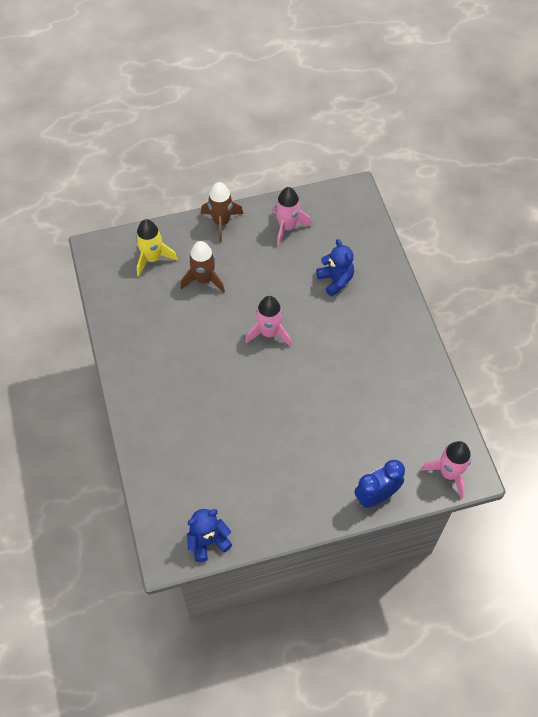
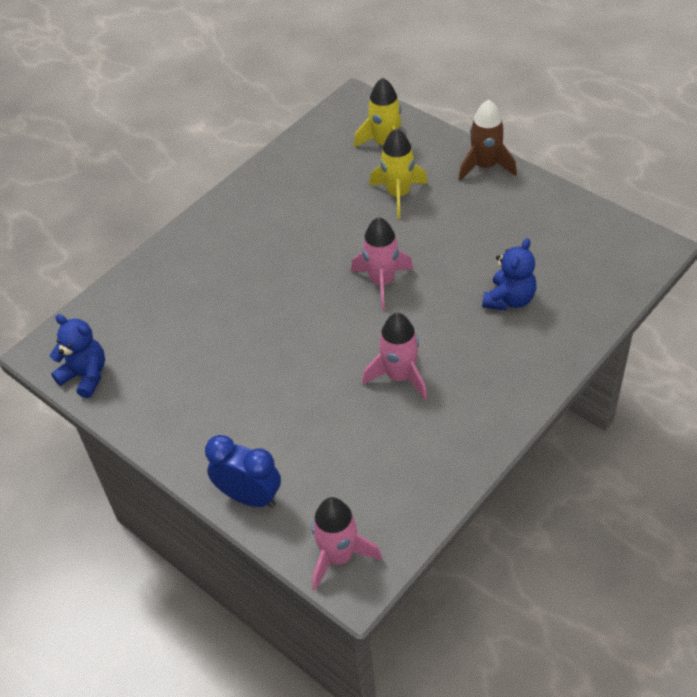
camera: 60 degrees right, 10 degrees down
(204, 279) = (398, 194): brown rocket -> yellow rocket
(287, 227) = (537, 219): pink rocket -> pink rocket (399, 376)

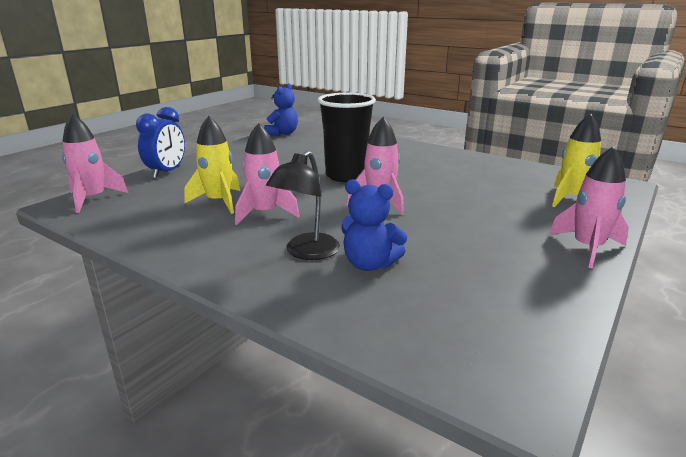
camera: 80 degrees right, 25 degrees down
(295, 306) = (346, 176): none -> black cup
(398, 194) = (502, 206): yellow rocket -> yellow rocket (219, 202)
(485, 166) = (587, 248): brown rocket -> pink rocket
(488, 341) = (306, 252): none -> black lamp

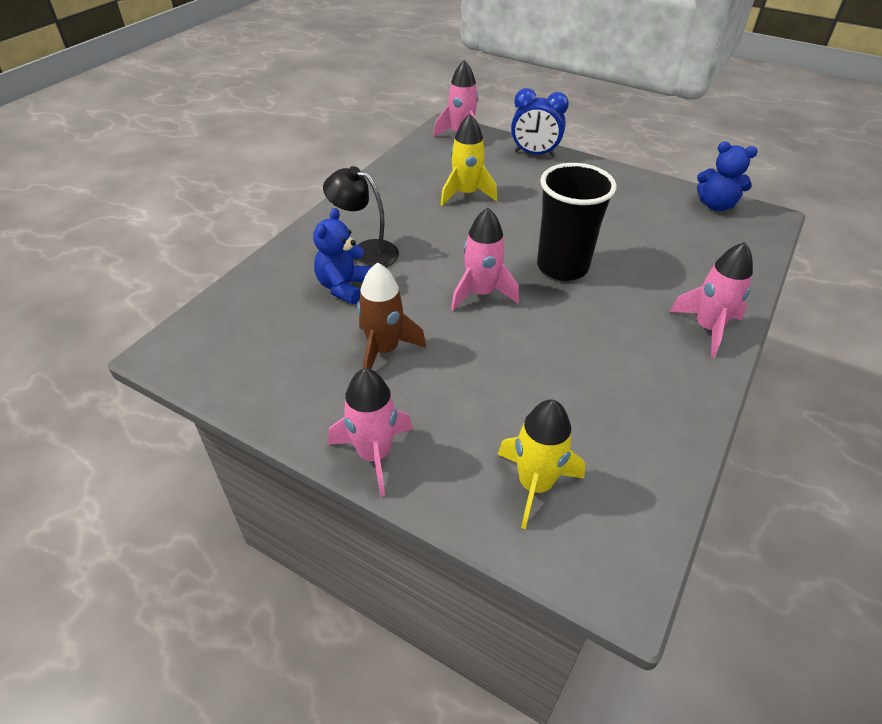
camera: 85 degrees right, 20 degrees up
(265, 213) = (443, 222): pink rocket -> pink rocket (707, 328)
(463, 243) = (384, 350): none -> brown rocket

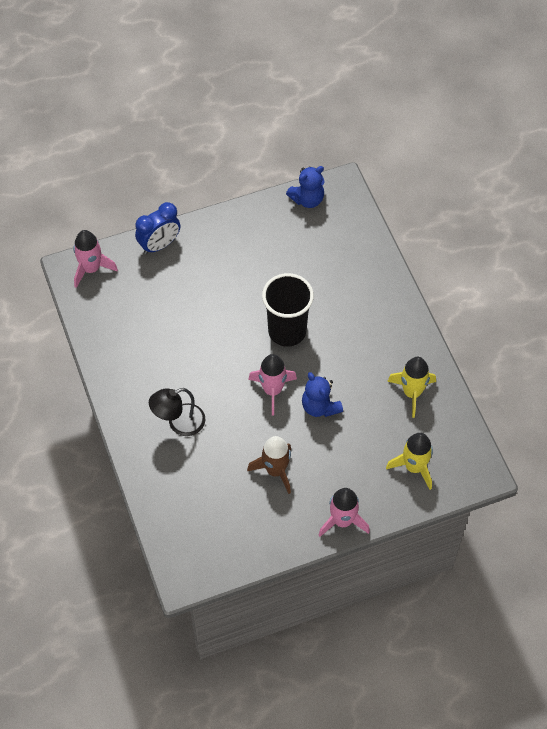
camera: 50 degrees left, 15 degrees up
(343, 287) = (203, 456): blue teddy bear -> blue teddy bear (320, 406)
(466, 194) = (168, 323): yellow rocket -> yellow rocket (412, 393)
(707, 328) = (392, 308): pink rocket -> none

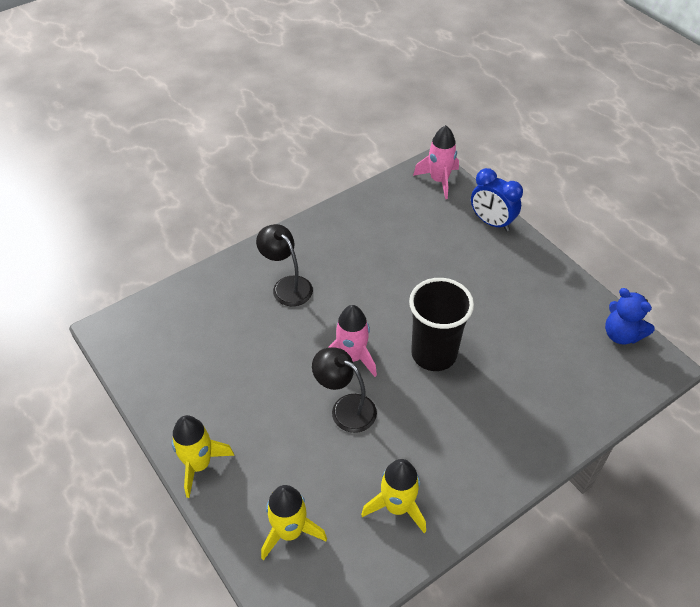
camera: 75 degrees right, 10 degrees down
(275, 470) = (251, 382): brown rocket -> none
(320, 406) = (345, 408): blue teddy bear -> black lamp
(342, 521) = (199, 464): pink rocket -> yellow rocket

